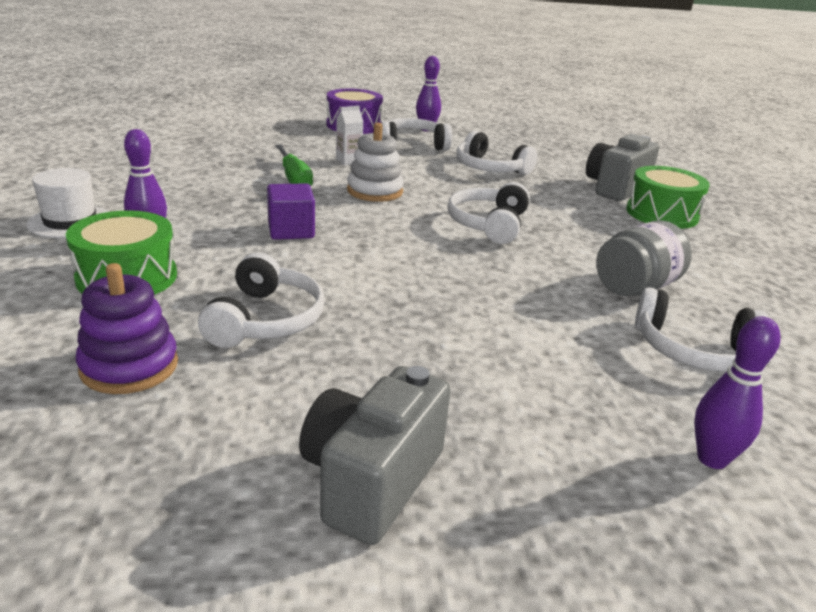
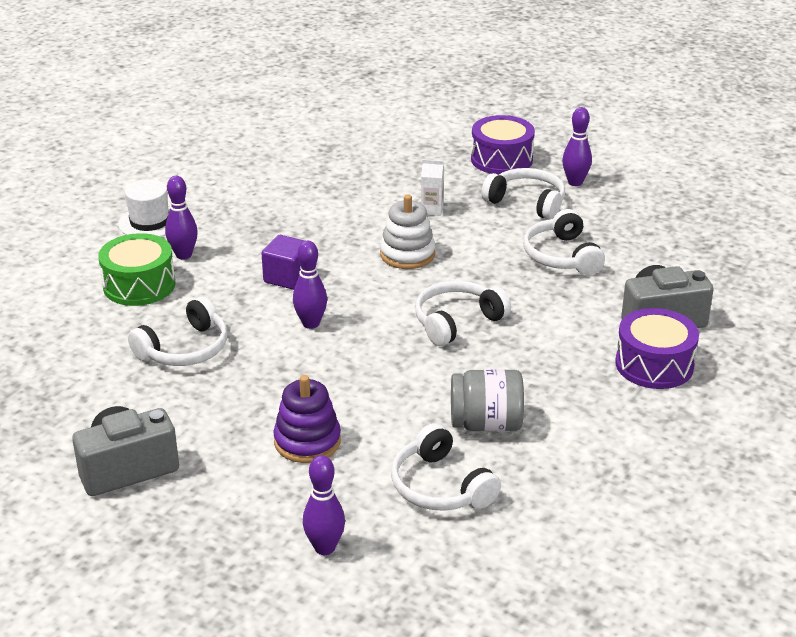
camera: 40 degrees right, 5 degrees up
(129, 366) = (81, 352): purple stacking toy -> purple stacking toy (307, 441)
(294, 178) = (356, 220): green screwdriver -> none
(368, 259) = (311, 323): none -> purple bowling pin
(661, 214) = (654, 365): green drum -> purple drum

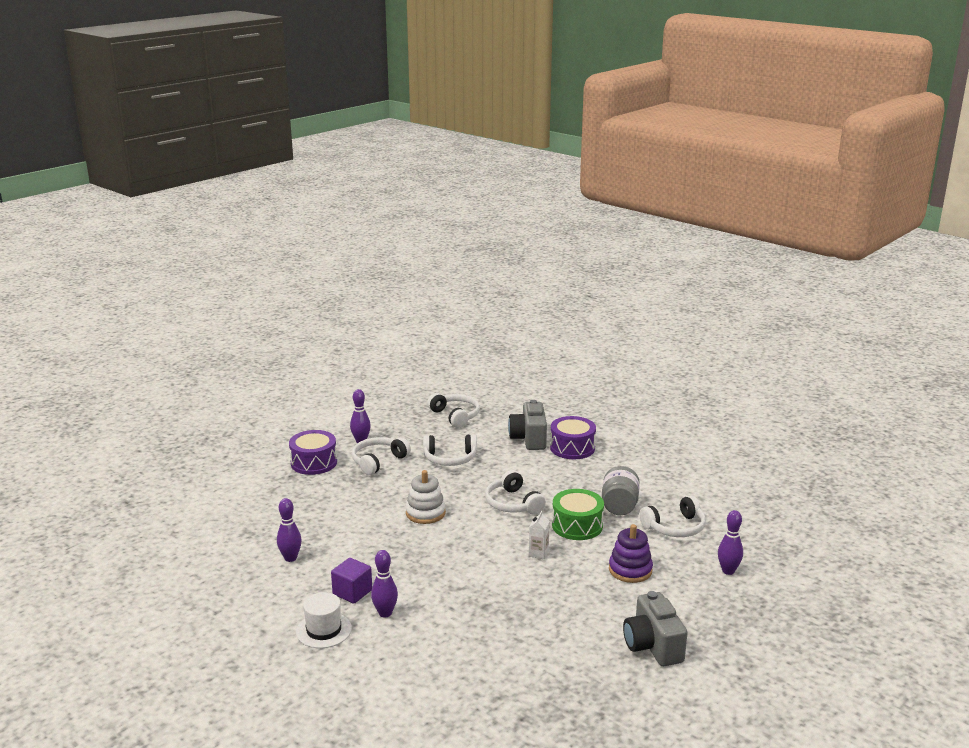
camera: 80 degrees left, 10 degrees down
(139, 285) = (422, 637): green drum -> green drum (577, 525)
(185, 349) = (517, 616): white headphones -> white headphones (455, 416)
(287, 277) = (437, 565): purple cube -> purple cube (352, 592)
(311, 323) = (499, 559): purple bowling pin -> purple bowling pin (290, 558)
(432, 210) = (370, 497): white carton -> white carton (538, 553)

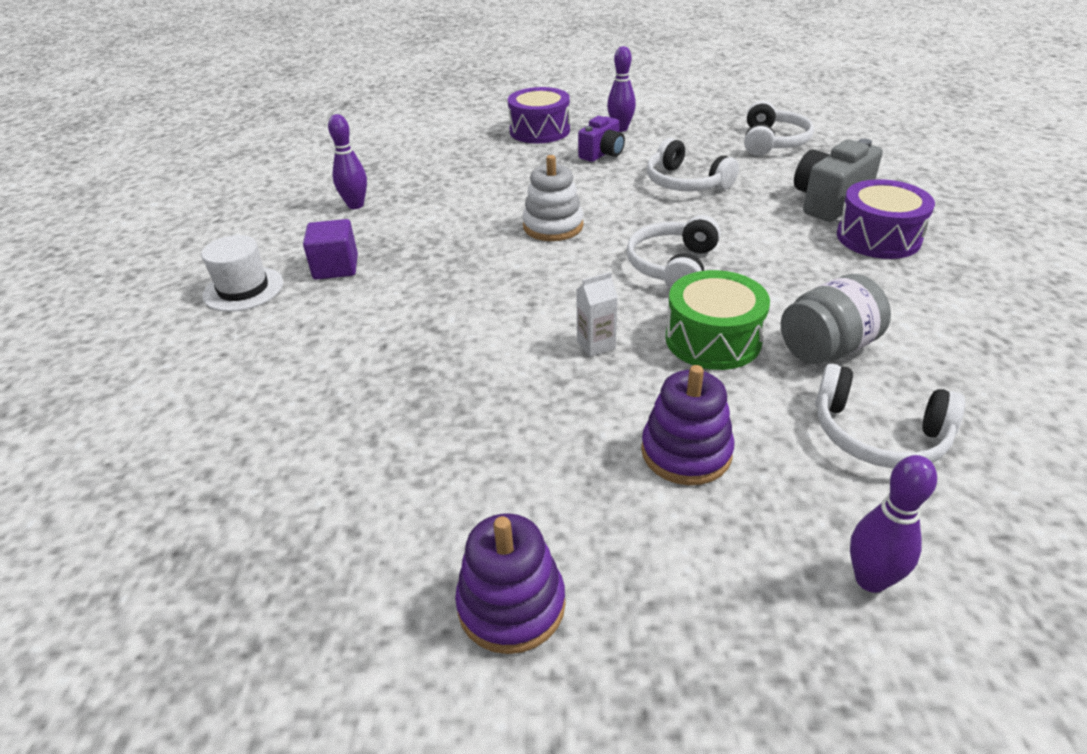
camera: 50 degrees right, 15 degrees up
(378, 461) = (602, 154): white headphones -> purple camera
(385, 613) = (318, 308): purple bowling pin -> none
(653, 646) = (511, 605): grey camera -> purple stacking toy

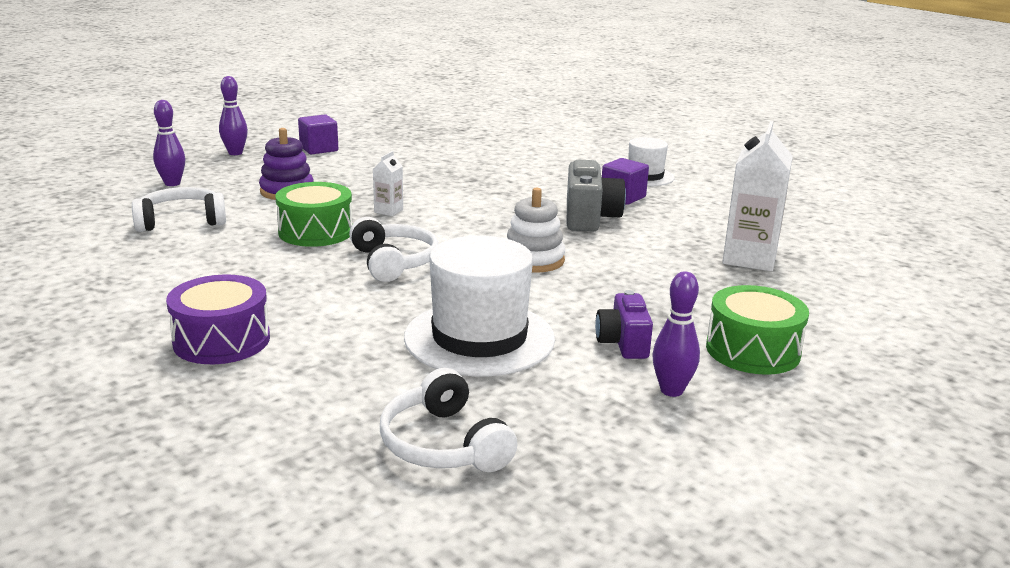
camera: 135 degrees right, 15 degrees down
(355, 205) = (714, 228): purple bowling pin -> purple bowling pin (235, 153)
(402, 174) = (749, 258): none -> white carton
(511, 605) = (319, 149): purple stacking toy -> purple cube
(539, 131) = (752, 350): purple drum -> green drum
(685, 183) = (479, 338): white headphones -> white hat
(827, 348) = (232, 248): grey jar -> none
(829, 202) = (297, 366): grey camera -> grey camera (590, 218)

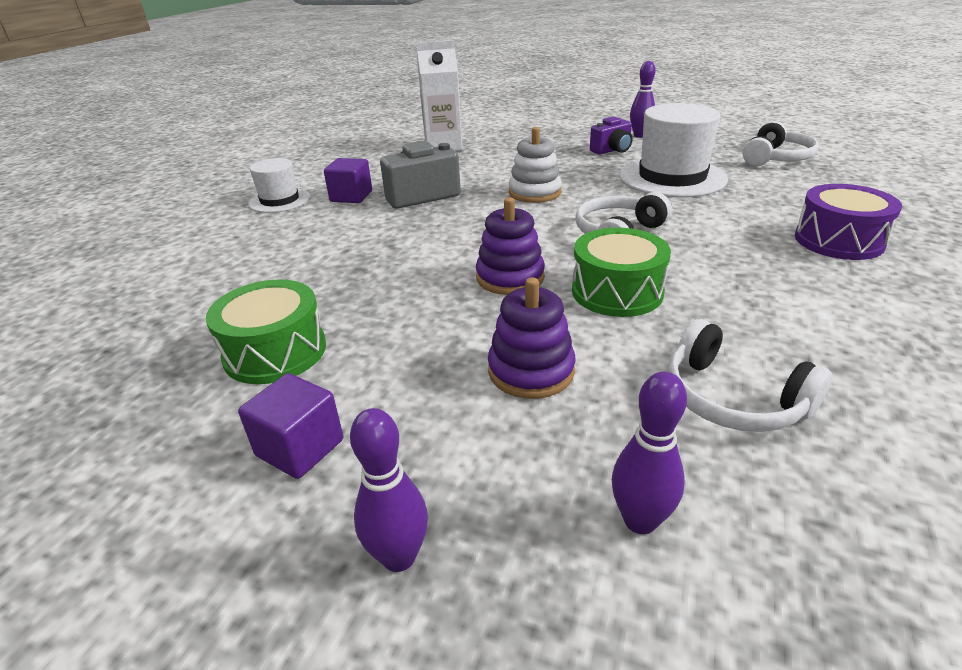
camera: 115 degrees left, 10 degrees up
(388, 211) = (510, 278): white carton -> purple stacking toy
(752, 350) = (570, 130): green drum -> green drum (275, 352)

